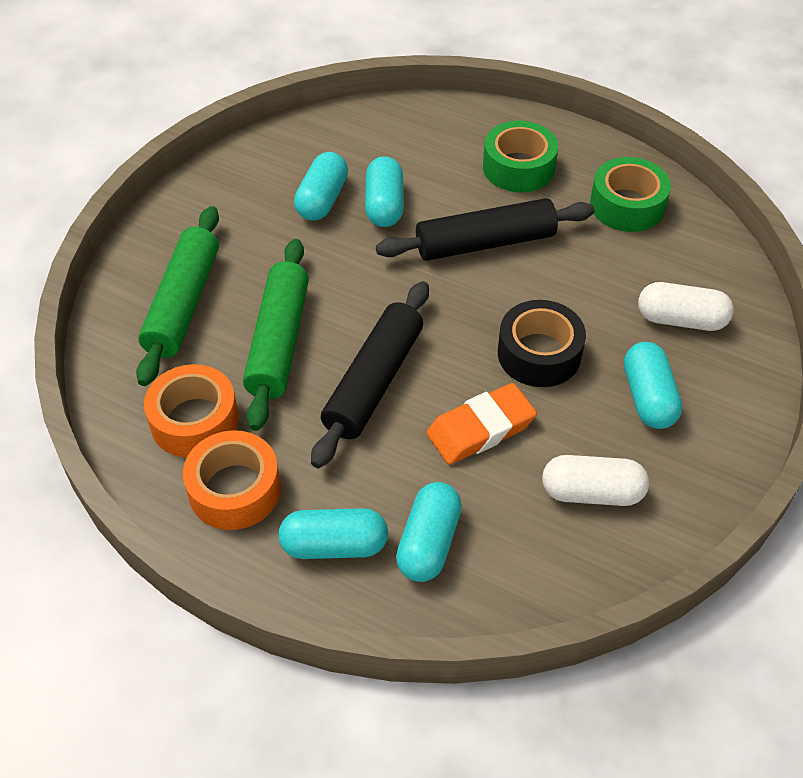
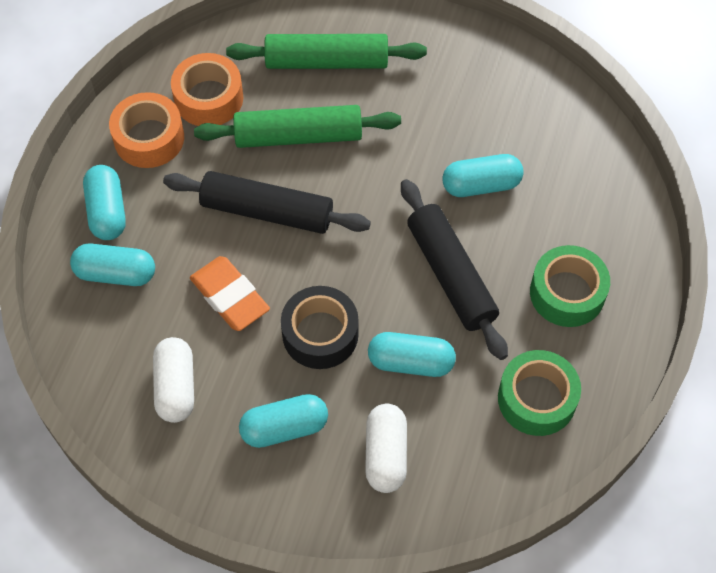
camera: 80 degrees right, 10 degrees up
(322, 200) = (475, 134): turquoise capsule -> turquoise capsule (410, 362)

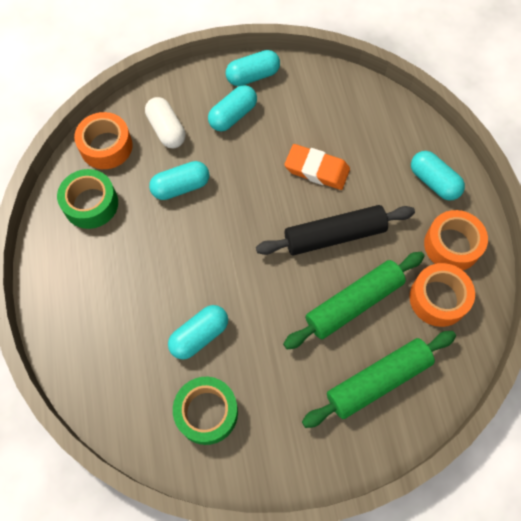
camera: 150 degrees right, 5 degrees up
(116, 273) = (395, 148): turquoise capsule -> turquoise capsule (253, 76)
(176, 387) = (309, 106): white capsule -> none
(320, 334) = (246, 176): black tape -> none
(450, 275) = (186, 255): black rolling pin -> none
(480, 473) = (106, 146): none -> orange tape
(567, 293) = (100, 284): green tape -> green tape (207, 412)

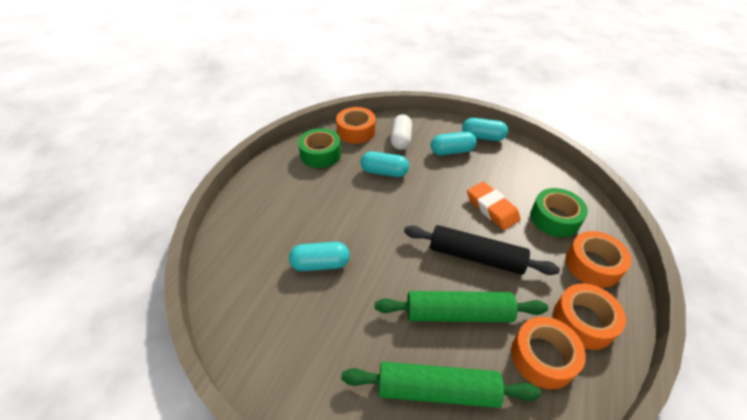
camera: 35 degrees right, 20 degrees down
(207, 412) = (280, 318): green tape -> green tape (554, 218)
(433, 182) = (592, 265): turquoise capsule -> orange tape

